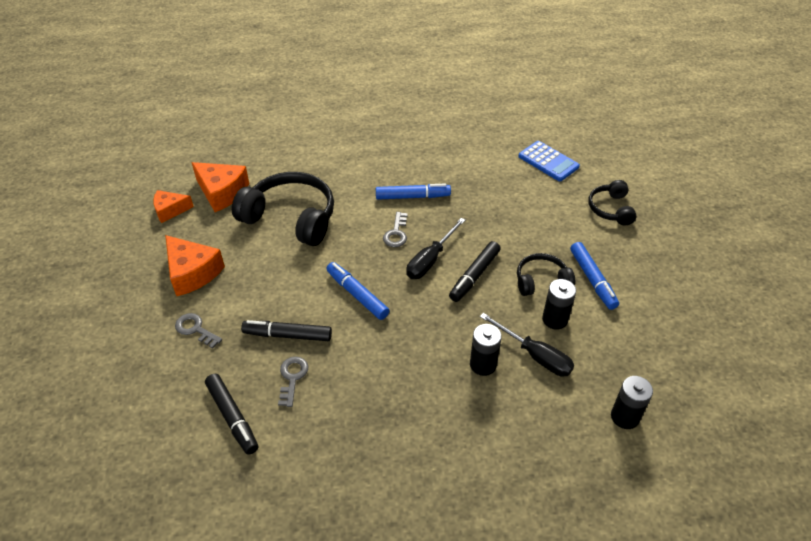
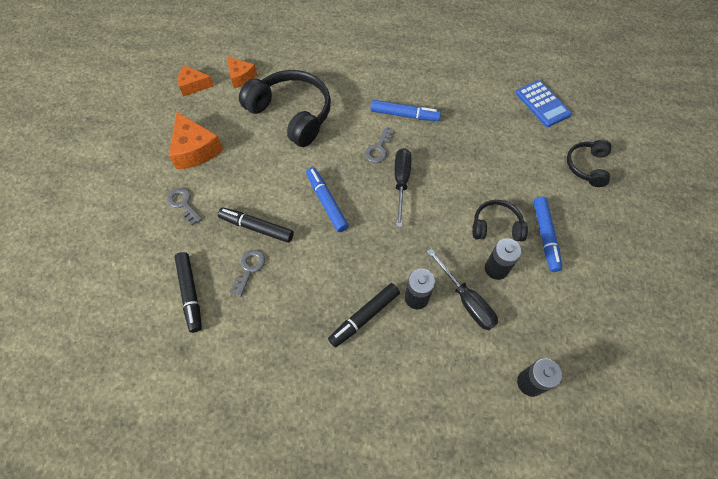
camera: 15 degrees right, 15 degrees up
(222, 192) = (241, 77): orange cheese -> orange cheese, size x0.63
(430, 260) = (401, 182): black screwdriver -> black screwdriver turned 135 degrees clockwise
(474, 276) = (436, 207): black marker -> black marker (364, 317)

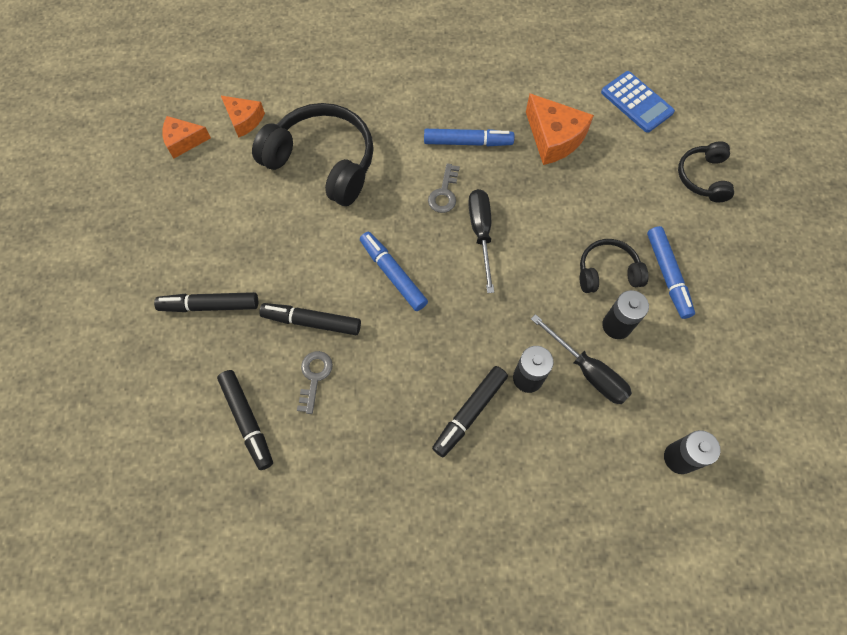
camera: 10 degrees left, 5 degrees up
(183, 204) = (209, 305): grey key -> black marker
(195, 150) = (207, 230): orange cheese -> orange cheese (554, 138)

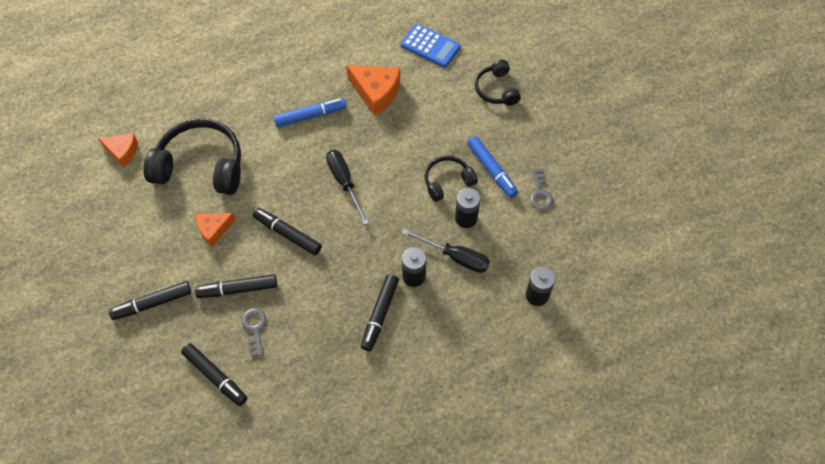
camera: 20 degrees left, 5 degrees down
(184, 141) = (78, 184): orange cheese -> orange cheese (214, 230)
(393, 274) = (287, 234): blue marker -> black marker
(444, 193) = (305, 160): grey key -> grey key (540, 193)

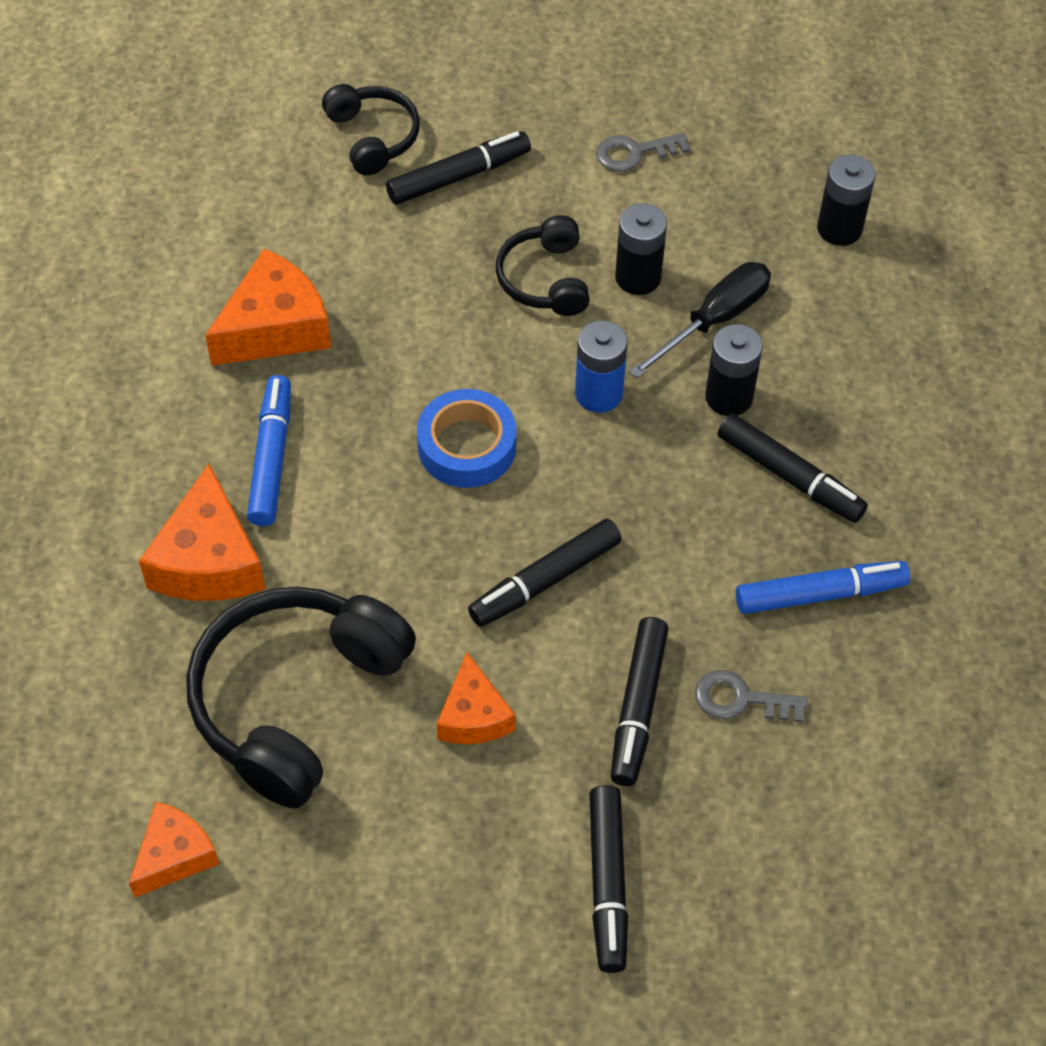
camera: 70 degrees left, 5 degrees down
(215, 376) = (824, 800): black marker -> black marker (459, 176)
(253, 113) = (208, 561): none -> orange cheese
(344, 182) = (467, 446): black screwdriver -> blue tape
(393, 223) = (598, 393): none -> blue battery
(430, 46) = (210, 204): blue calculator -> none
(492, 170) = (551, 204): blue marker -> blue marker (820, 594)
(496, 89) = (373, 137): black headphones -> black headphones turned 120 degrees counterclockwise
(540, 193) = (634, 153): grey key -> grey key turned 150 degrees clockwise

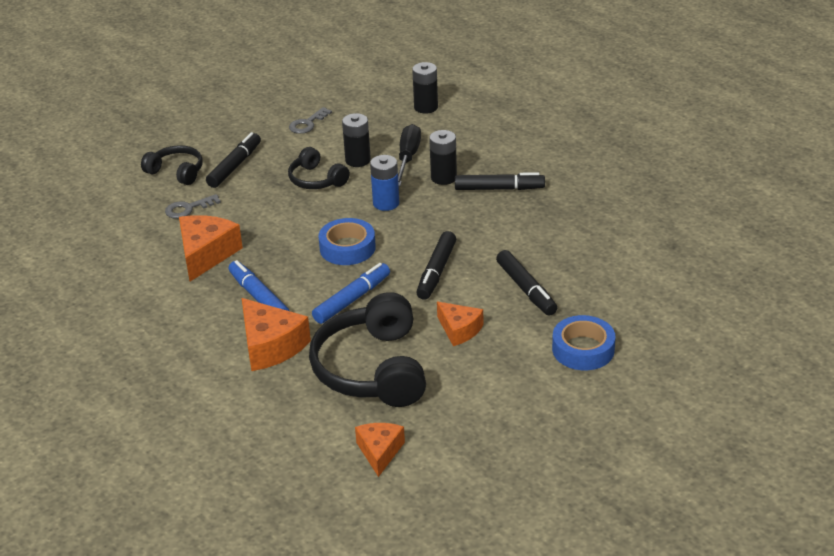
camera: 35 degrees left, 20 degrees down
(607, 883) = (583, 349): black marker -> blue tape
(740, 699) = (564, 264): grey key -> grey key (188, 208)
(820, 594) = (556, 217): blue marker -> blue marker (352, 299)

